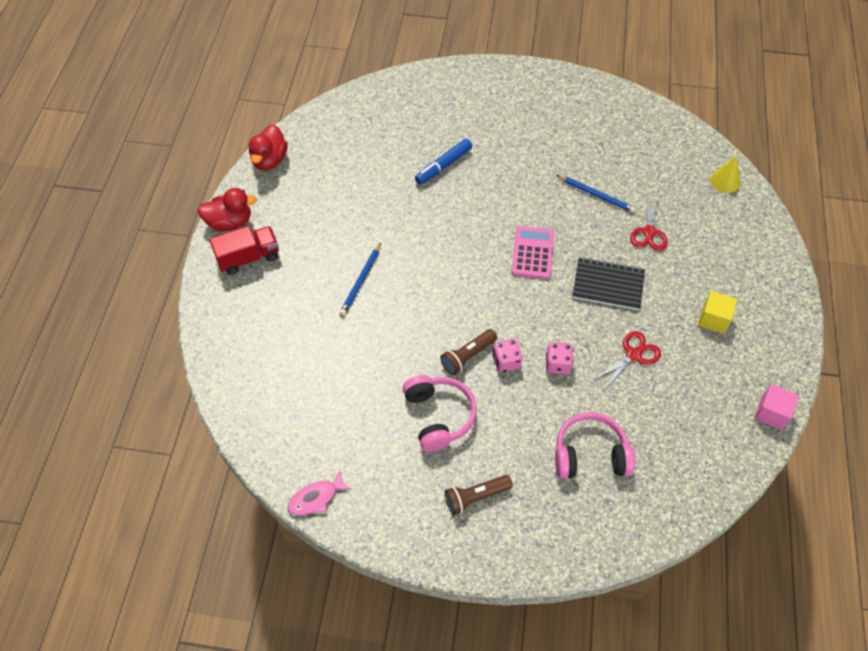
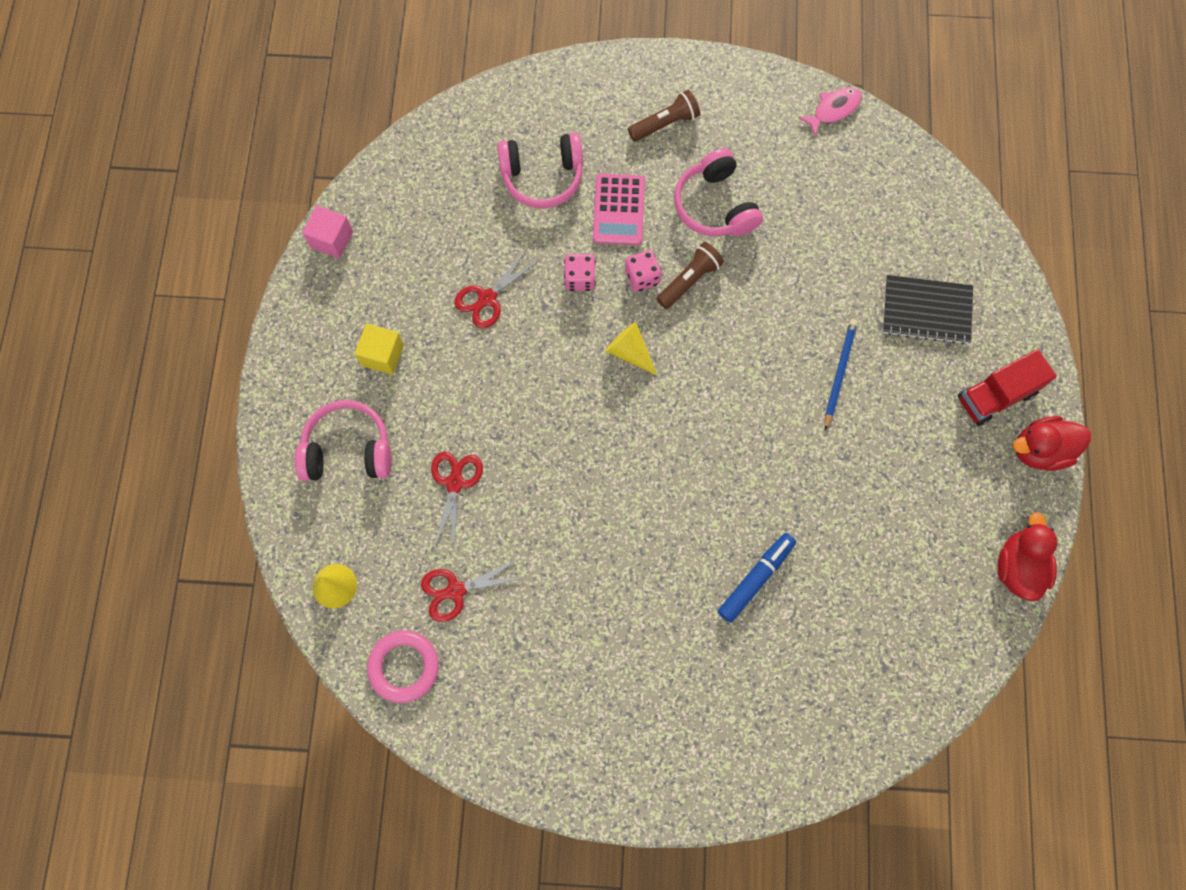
camera: 175 degrees right, 15 degrees up
(520, 307) = (629, 352): none -> yellow cone
(532, 253) = (616, 435): pink calculator -> pink calculator (618, 210)
(596, 195) = (527, 543): blue pencil -> none
(608, 285) = (515, 394): black notebook -> black notebook (926, 311)
(643, 173) = (455, 591): none -> red scissors
(673, 138) = (404, 667): none -> pink ring
(729, 258) = (348, 450): none -> pink headphones

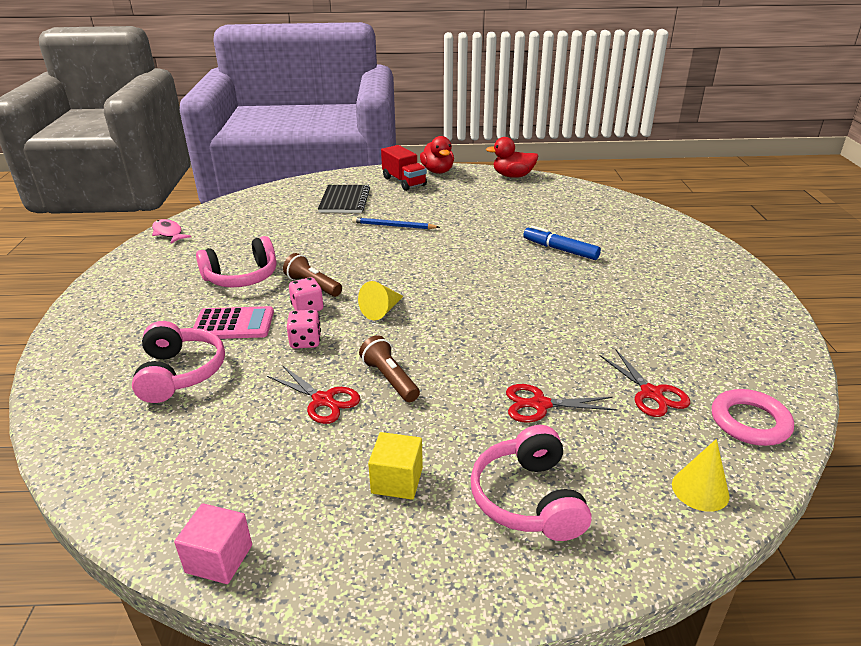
camera: 95 degrees left, 40 degrees down
(665, 124) = (147, 304): brown flashlight -> brown flashlight (390, 379)

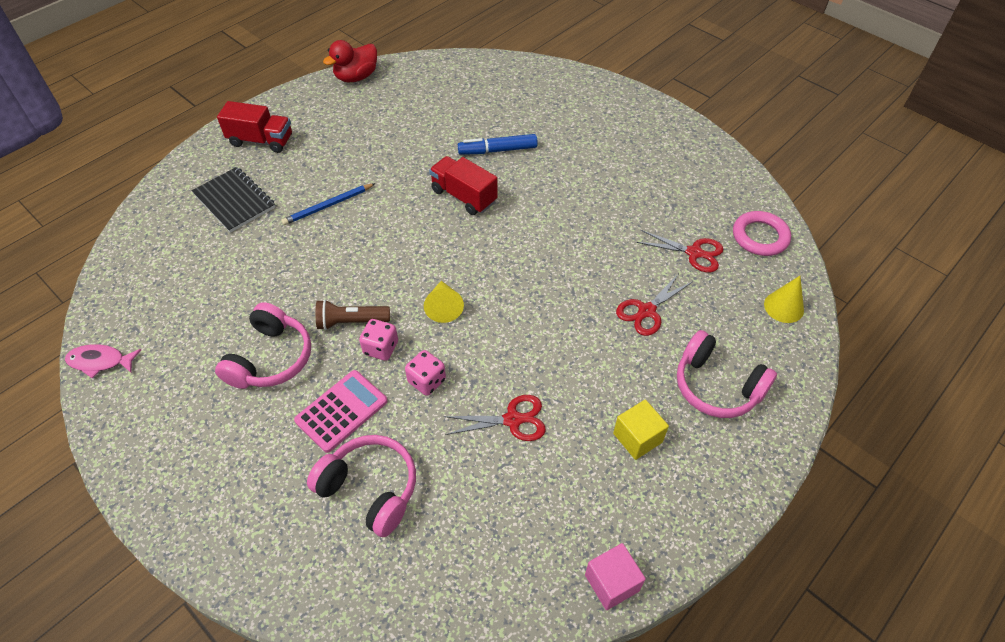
camera: 45 degrees left, 20 degrees up
(390, 379) = (533, 365): brown flashlight -> none
(437, 171) = (276, 107): red duck -> none
(493, 262) = (464, 196): none -> red truck

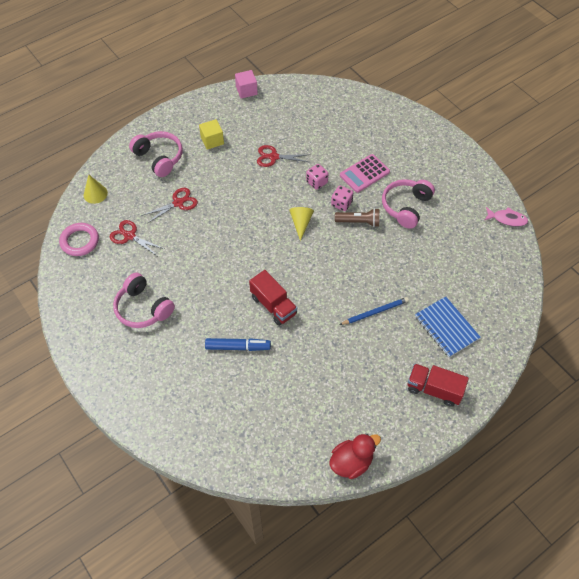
camera: 170 degrees left, 5 degrees up
(234, 201) = (446, 327): black notebook -> blue notebook
(370, 489) = (350, 137): pink headphones -> pink headphones (143, 308)

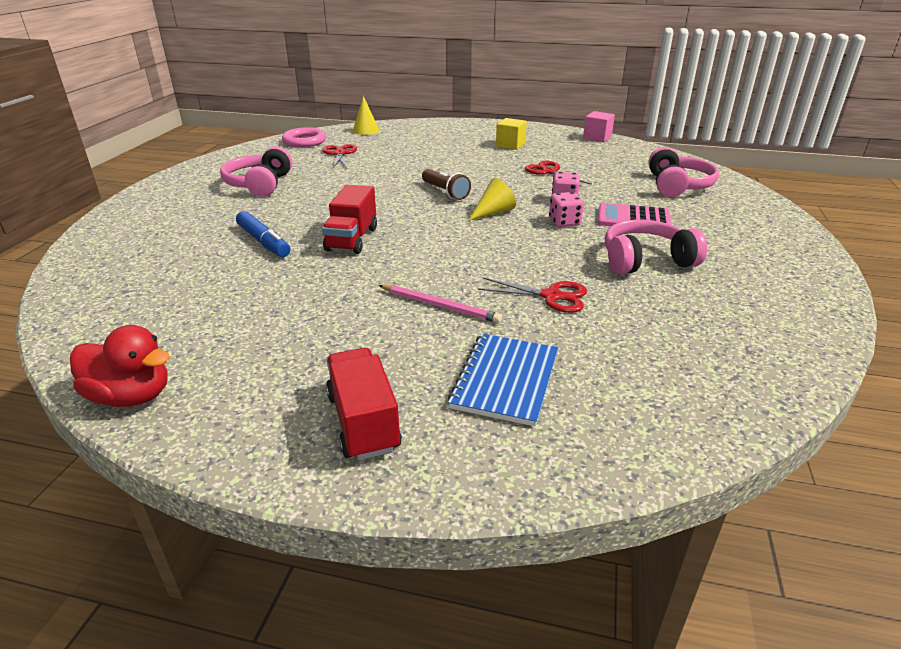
camera: 50 degrees right, 25 degrees down
(159, 158) = (448, 136): pink headphones -> pink headphones (677, 186)
(178, 203) = (412, 157): red scissors -> red scissors (551, 296)
(359, 222) = (560, 241): brown flashlight -> brown flashlight (445, 192)
(375, 312) = (440, 306): blue pencil -> pink pencil
(507, 219) = (809, 349): pink fish -> none

